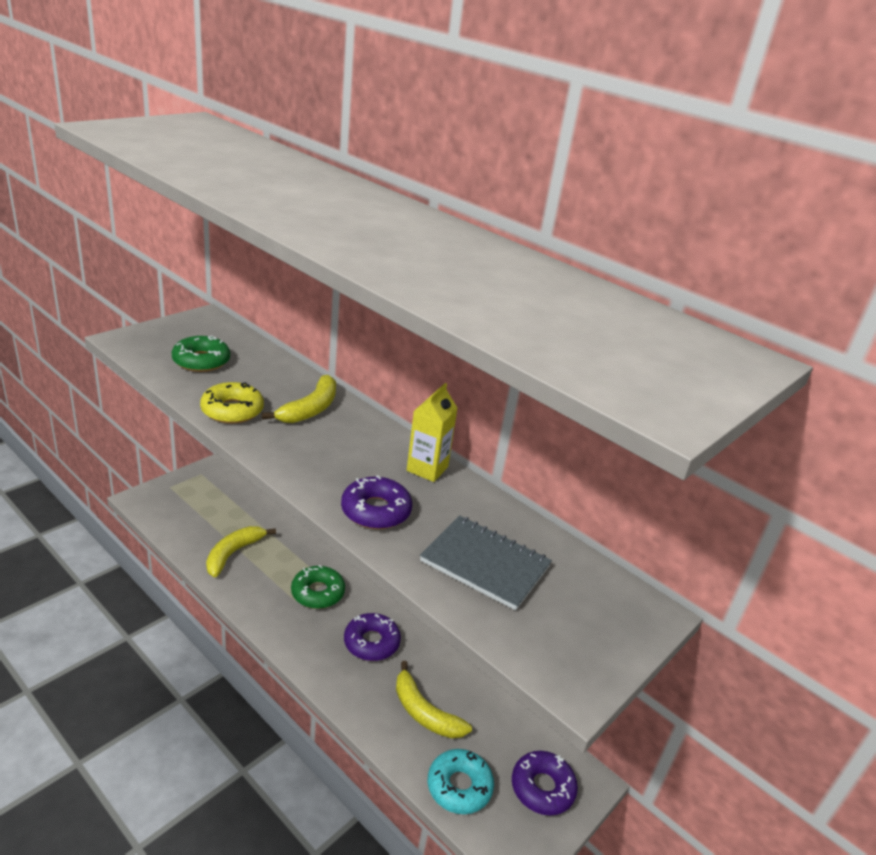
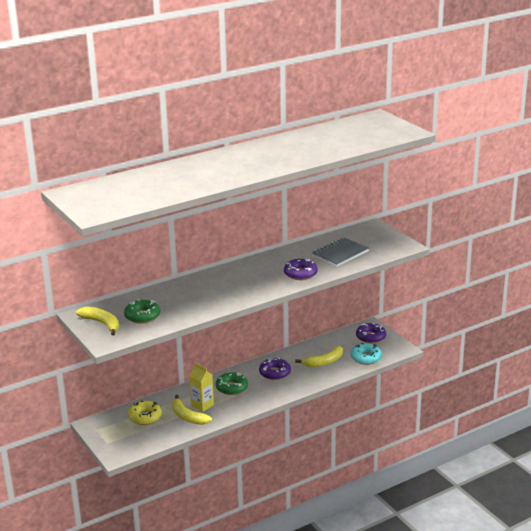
camera: 70 degrees left, 5 degrees down
(232, 410) = (203, 307): yellow donut -> yellow donut (145, 417)
(310, 409) = (207, 285): yellow banana -> yellow banana (102, 323)
(427, 469) = (270, 259): yellow carton -> yellow carton (202, 405)

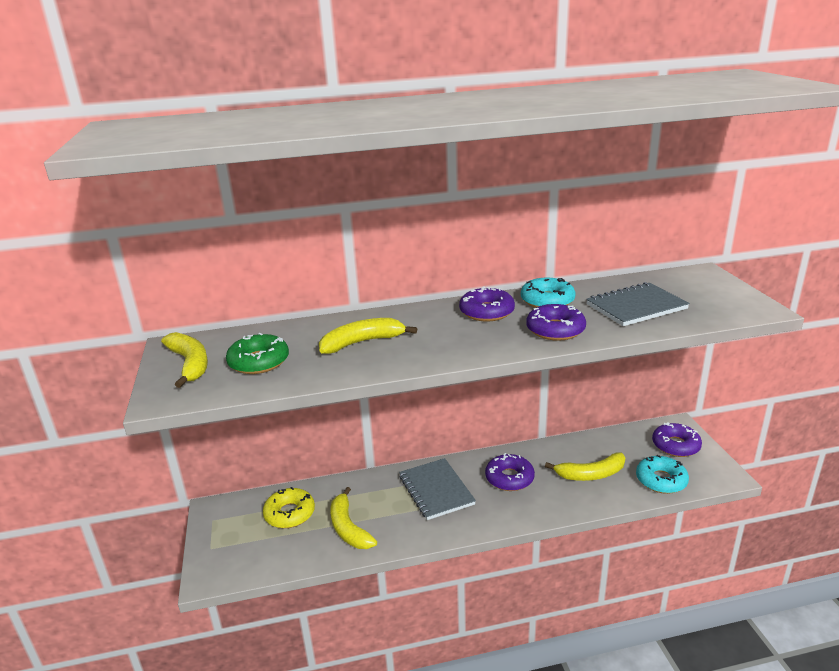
camera: 20 degrees right, 0 degrees up
(195, 296) = (362, 342): none -> yellow banana
(202, 405) = (379, 512): yellow carton -> none
(232, 388) = (436, 490): green donut -> grey notebook
(256, 268) = (486, 312): none -> purple donut
(288, 256) = (547, 301): none -> turquoise donut

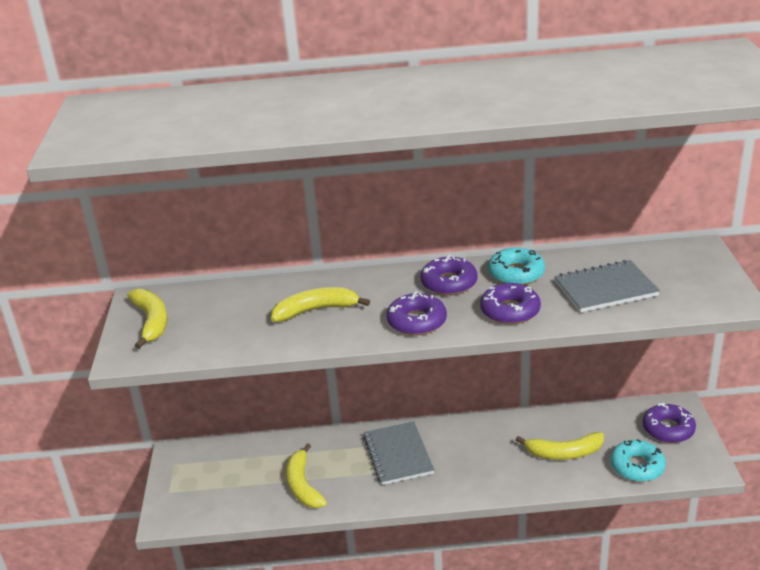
camera: 10 degrees right, 5 degrees up
(259, 362) = (214, 324): green donut -> none
(289, 514) = (248, 465): yellow donut -> none
(509, 478) = (477, 449): purple donut -> purple donut (417, 321)

